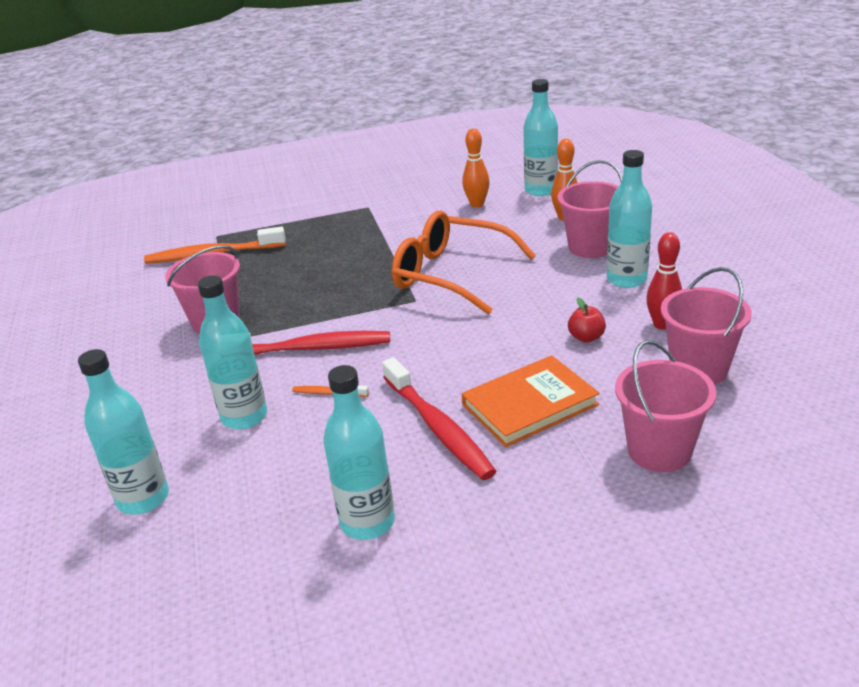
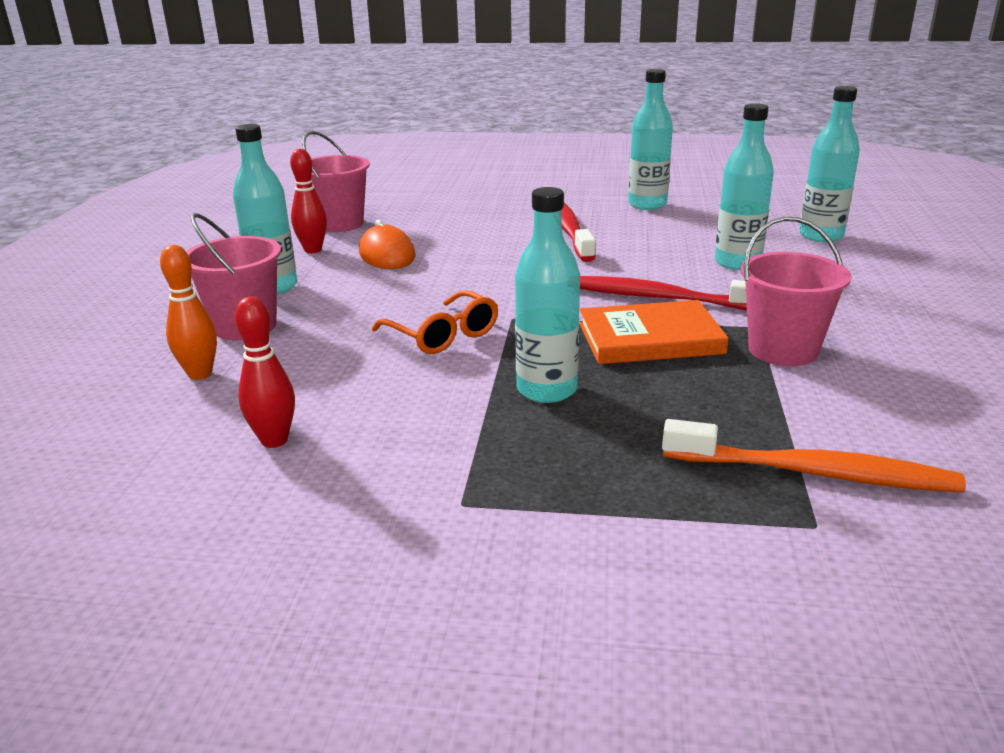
camera: 160 degrees left, 5 degrees down
(329, 393) = (651, 263): orange toothbrush -> none
(451, 275) = (443, 335): orange glasses -> orange glasses, size x0.60
(477, 204) = (274, 440): orange bowling pin -> red bowling pin
(529, 405) = (487, 229): orange book -> orange book (650, 338)
(541, 190) = (141, 437): turquoise bottle -> turquoise bottle (547, 390)
(586, 337) = (387, 254): red apple -> orange mouse
(659, 450) = (432, 200): pink bucket -> none

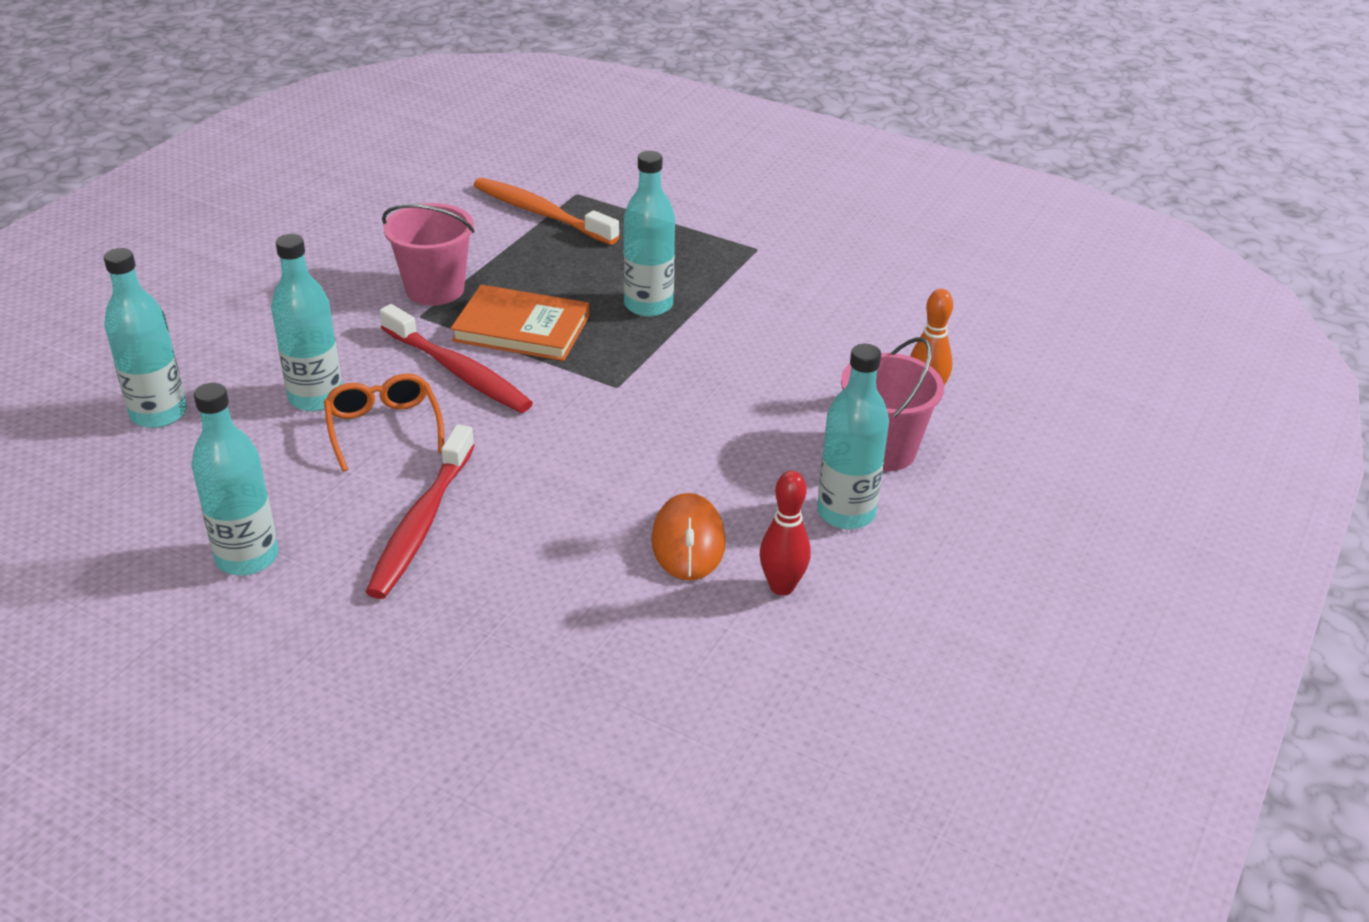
camera: 160 degrees left, 10 degrees up
(274, 440) = (865, 317): red bowling pin -> none
(339, 224) = (723, 657): pink bucket -> none
(443, 335) = (694, 382): orange glasses -> orange glasses (384, 428)

